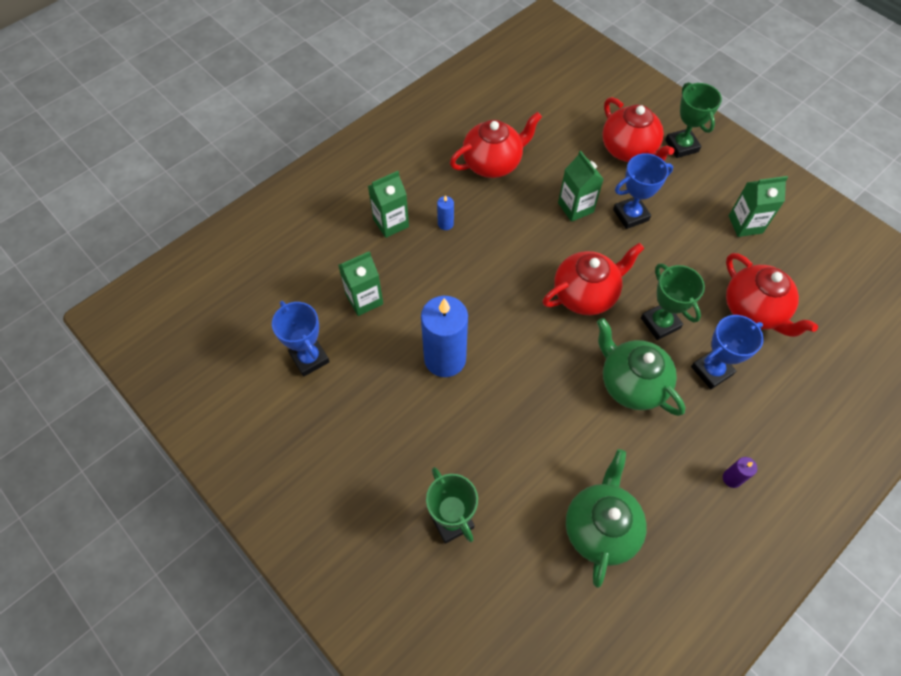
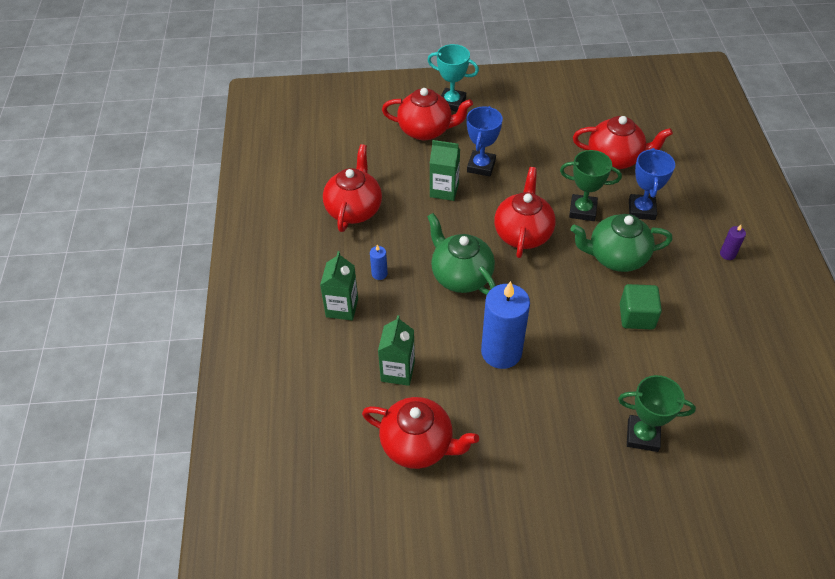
camera: 50 degrees left, 10 degrees down
(309, 358) = (418, 445): blue trophy -> red teapot
(578, 441) = (636, 316): none -> green cube
(600, 528) = (712, 348): green teapot -> green teapot (461, 276)
(681, 146) = (452, 103): green trophy -> turquoise trophy
(745, 224) = (546, 117): green carton -> none

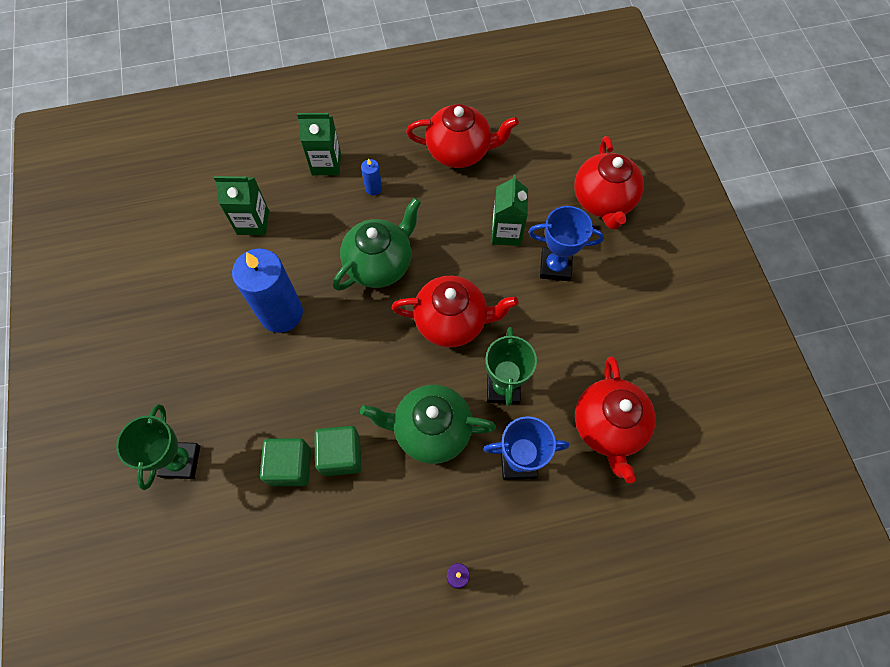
camera: 80 degrees right, 15 degrees up
(418, 445) = (171, 251): red teapot -> none
(452, 103) = (662, 222): turquoise trophy -> none
(616, 257) = (431, 430): green teapot -> green teapot turned 75 degrees counterclockwise
(646, 352) = (290, 466): none -> green cube

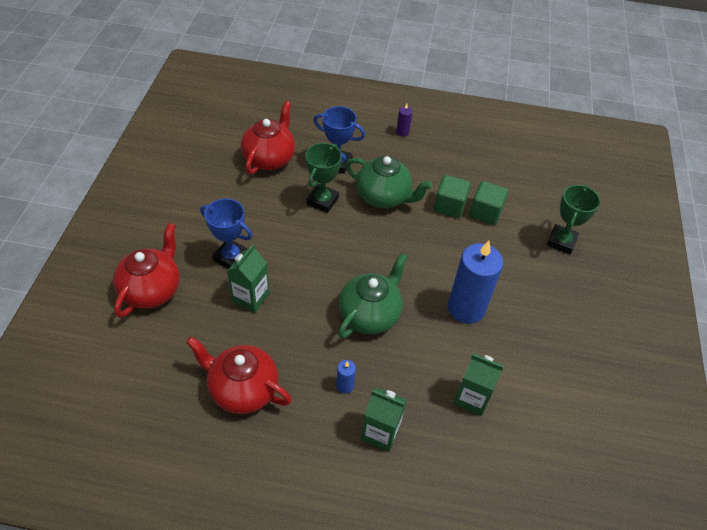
camera: 160 degrees left, 15 degrees down
(380, 264) = (370, 314): green teapot -> green teapot turned 150 degrees clockwise
(452, 322) = (334, 251): red teapot -> none

